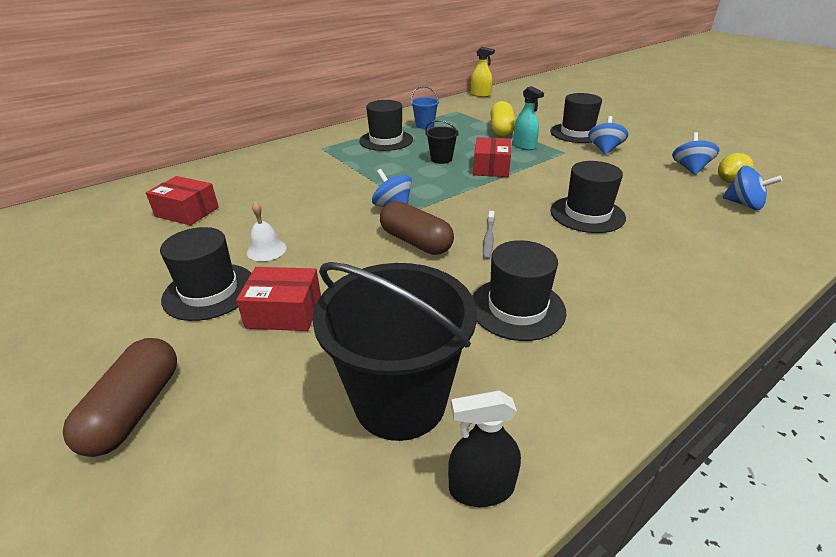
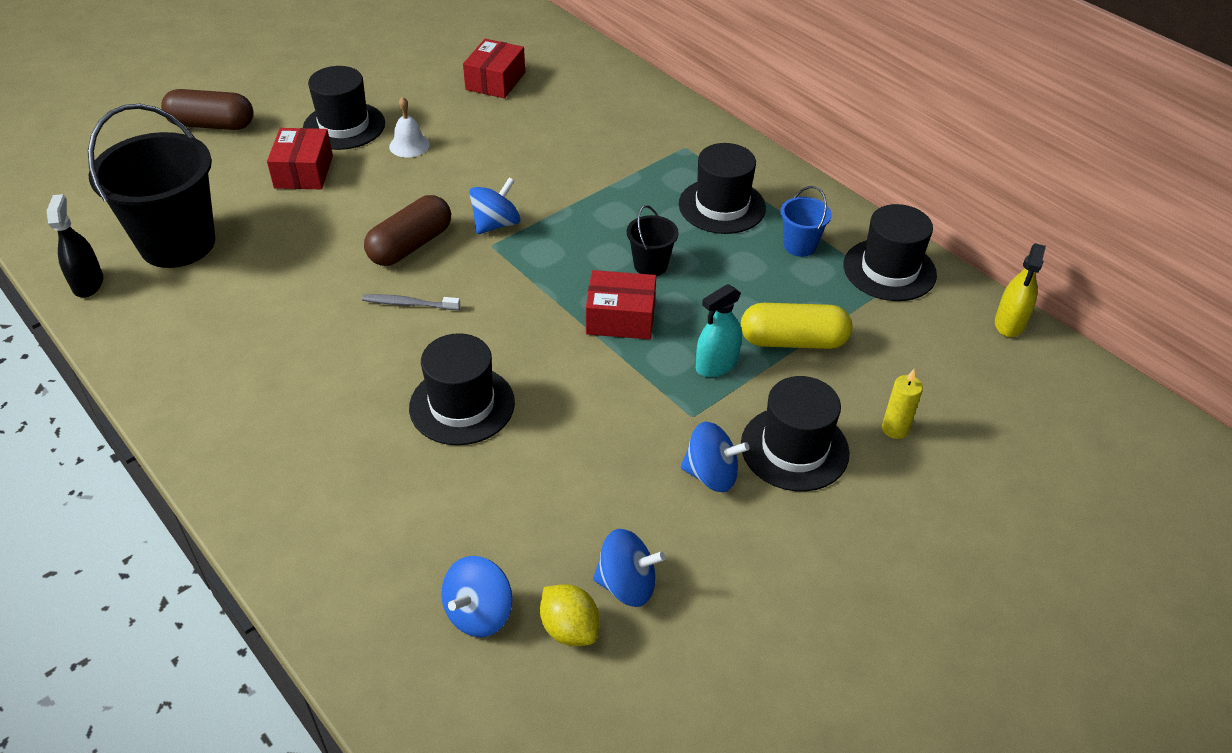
camera: 85 degrees right, 10 degrees up
(517, 308) = (272, 317): black hat -> black hat (889, 270)
(555, 116) = (895, 429): none -> yellow candle

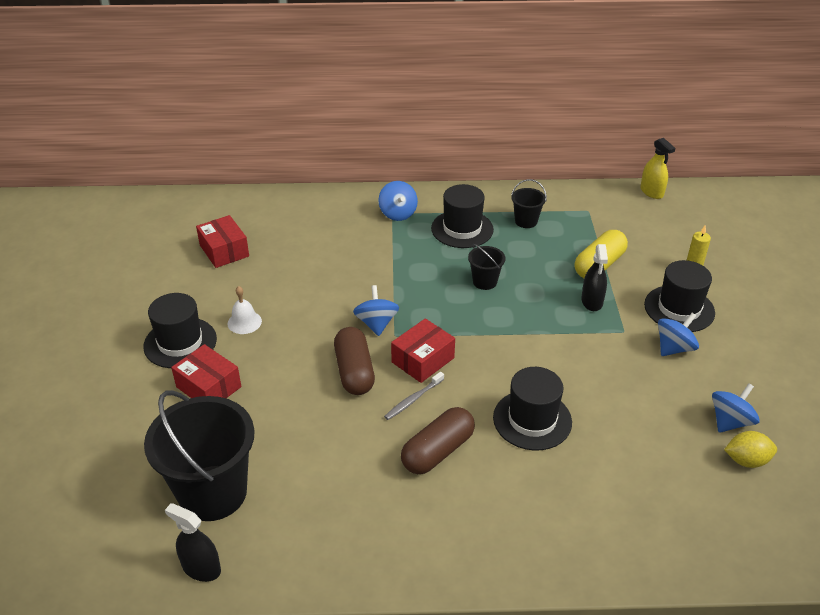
camera: 50 degrees left, 5 degrees down
(212, 125) = (82, 411): brown capsule -> brown capsule (438, 451)
(479, 613) = (709, 493): blue spinning top -> blue spinning top (398, 213)
(620, 318) = (518, 316): red box -> red box (423, 360)
(716, 364) = (592, 301): turquoise spray bottle -> black spray bottle
(799, 246) = (526, 221): blue bucket -> black bucket
(889, 270) = (576, 204): black hat -> none

